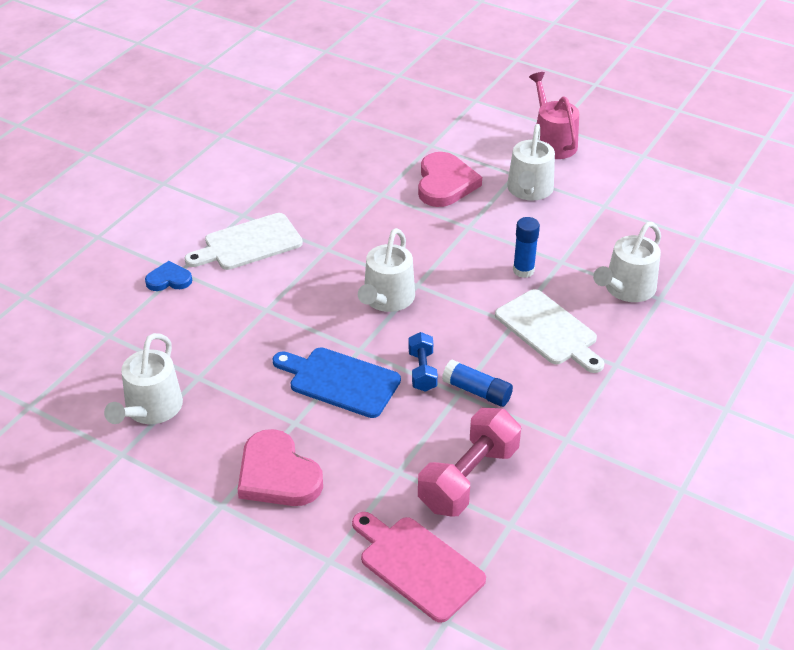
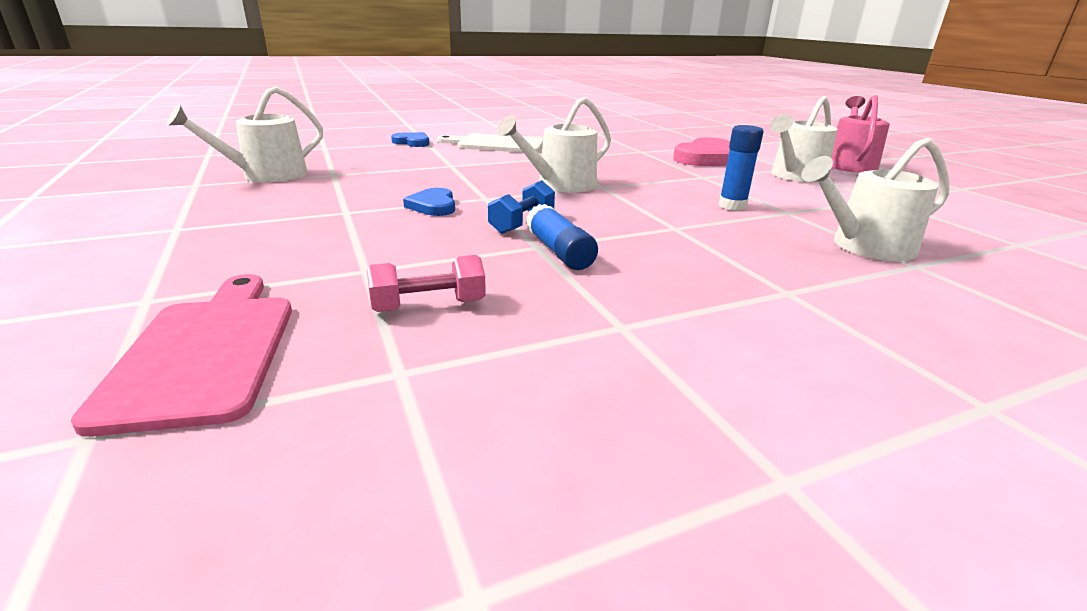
camera: 35 degrees right, 15 degrees down
(277, 474) = (260, 230): pink heart -> none
(340, 381) = (433, 206): blue cutting board -> blue heart
(468, 478) = (428, 306): pink dumbbell -> pink dumbbell, size x0.55
(549, 330) = (715, 243): white cutting board -> none

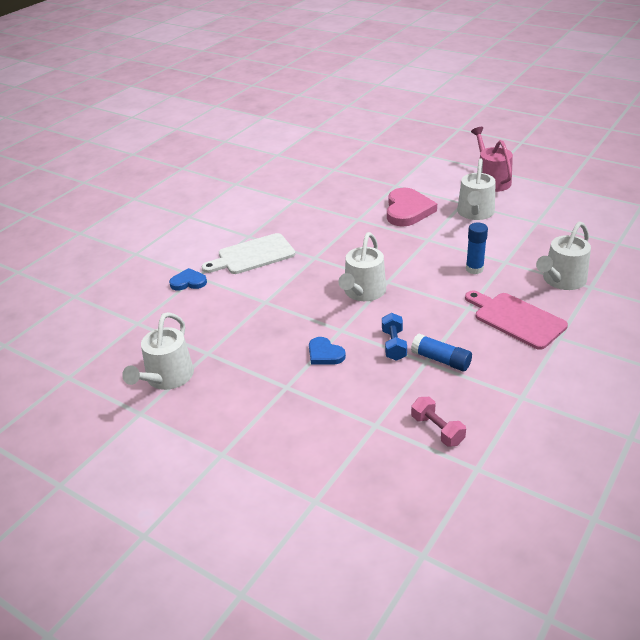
camera: 30 degrees left, 10 degrees up
(206, 351) = (394, 505): pink cutting board -> pink cutting board (516, 319)
(428, 306) = (437, 430): pink dumbbell -> pink dumbbell turned 75 degrees counterclockwise

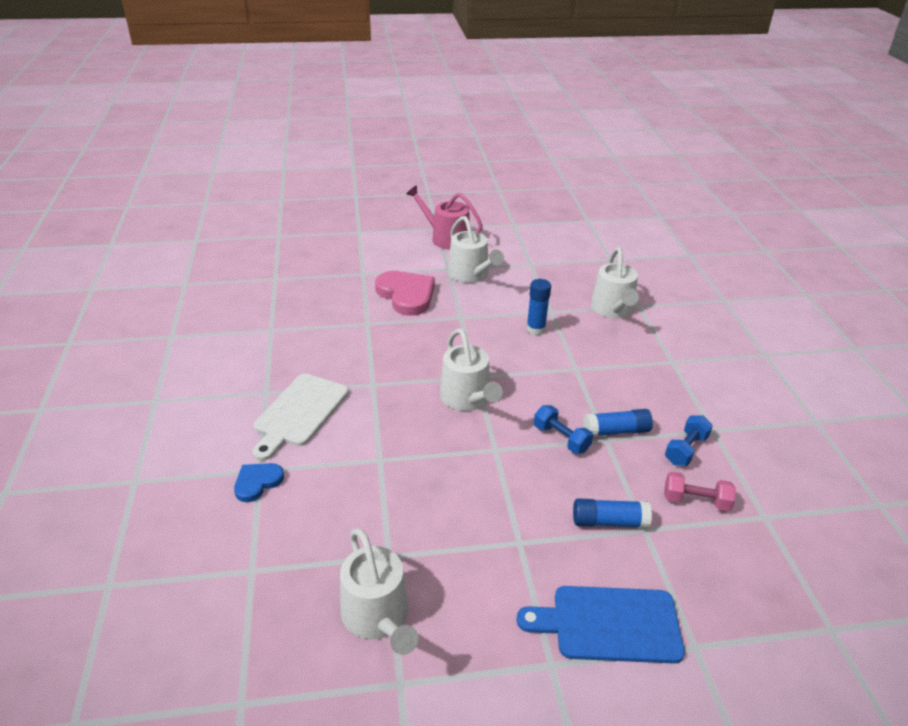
camera: 45 degrees left, 0 degrees up
(279, 457) = (609, 624): none -> blue cutting board
(325, 354) = (512, 484): blue heart -> none
(357, 407) = (609, 521): none -> blue glue stick
(478, 397) = (685, 449): none -> blue dumbbell
(516, 319) = (624, 361): pink cutting board -> none

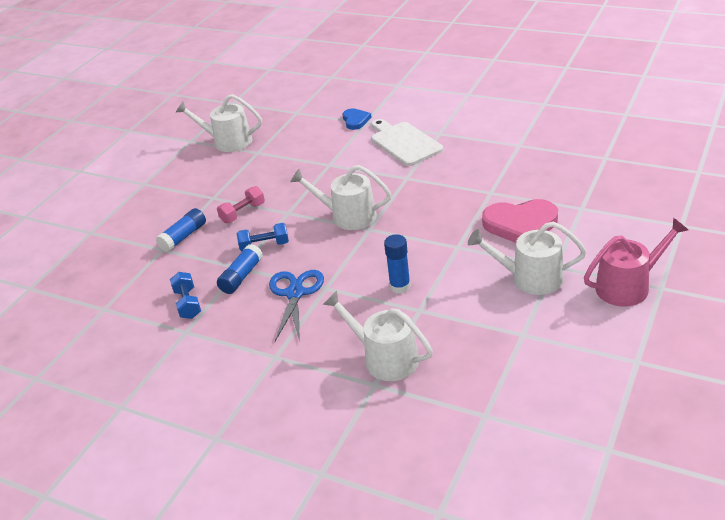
camera: 130 degrees right, 0 degrees up
(600, 383) = (295, 293): none -> blue scissors
(609, 624) = (135, 209): blue cutting board -> none
(695, 501) = (150, 283): pink dumbbell -> pink dumbbell (243, 213)

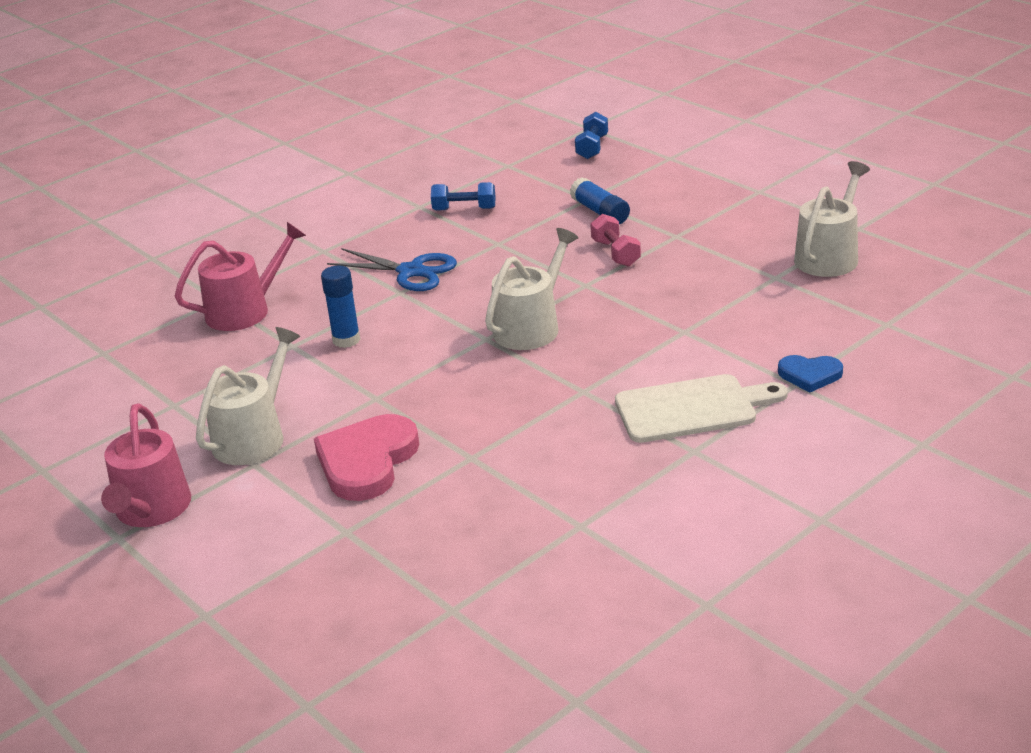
camera: 110 degrees right, 5 degrees down
(241, 276) = (479, 242): blue glue stick -> none
(264, 246) = (526, 261): blue dumbbell -> blue dumbbell (592, 147)
(385, 358) = (245, 310): white watering can -> pink watering can

